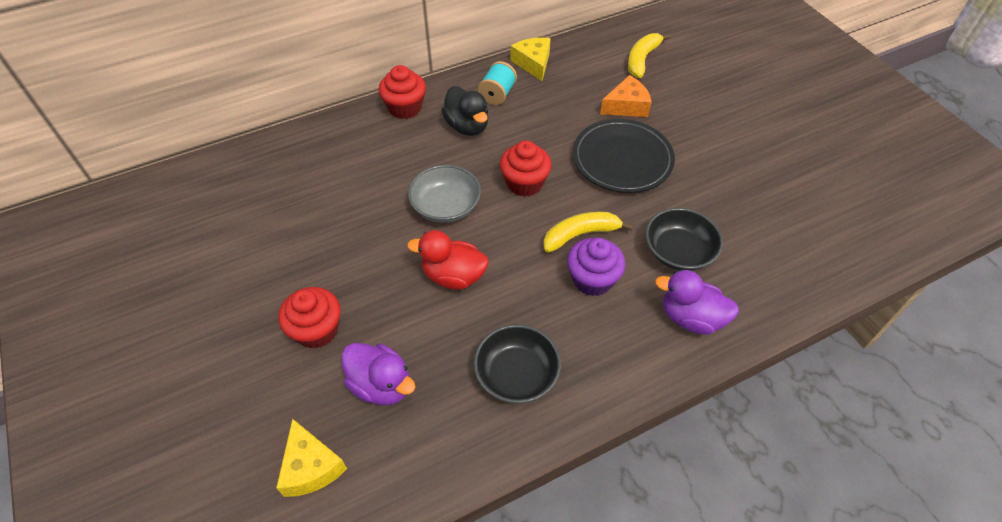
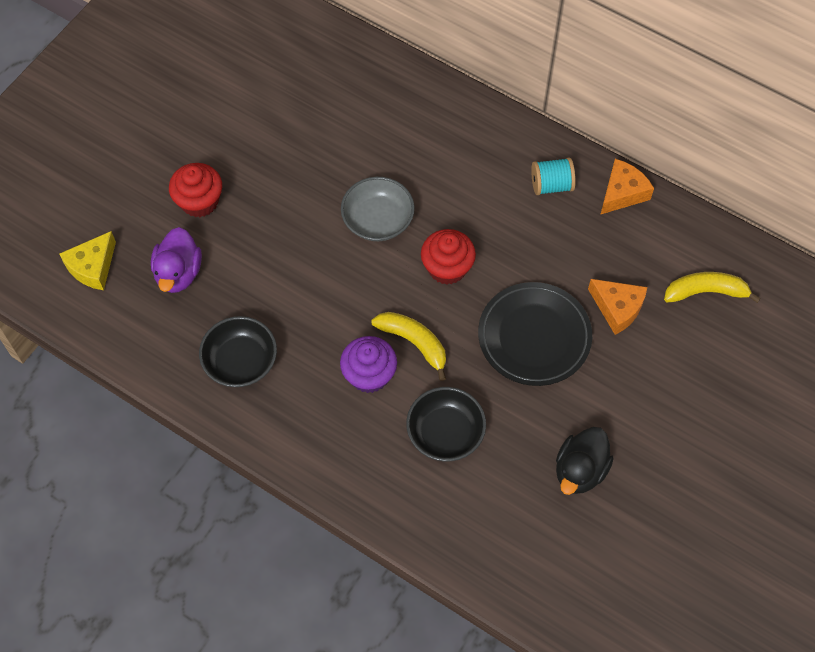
camera: 60 degrees right, 10 degrees up
(405, 108) = (477, 119): red cupcake -> none
(453, 276) = (307, 267): red duck -> none
(467, 126) = (488, 183): black duck -> black duck (580, 470)
(533, 63) = (622, 193): yellow cheese -> orange cheese
(691, 318) = (375, 471): purple duck -> none

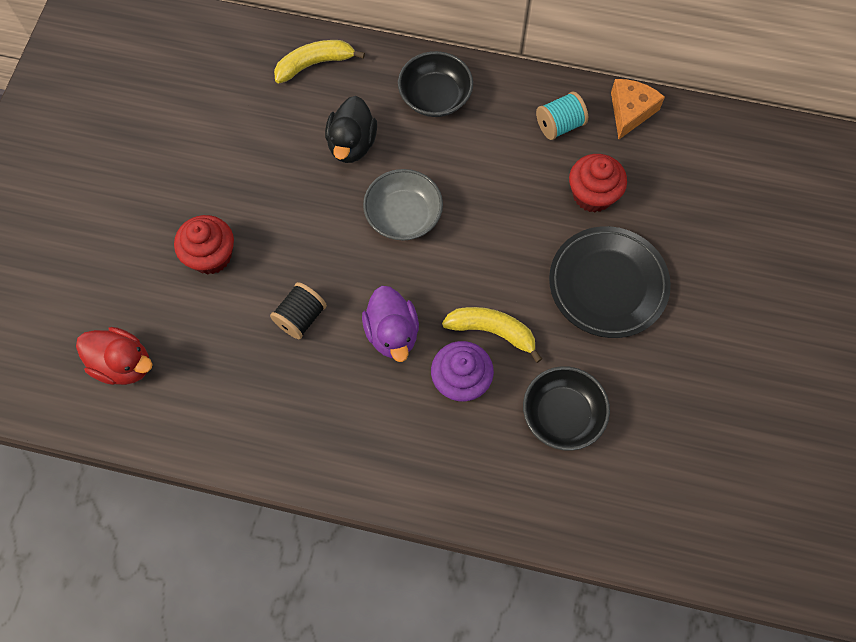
camera: 20 degrees left, 5 degrees up
(93, 267) = (123, 364): yellow cheese -> red duck
(178, 273) = (219, 340): purple duck -> purple duck (392, 333)
(240, 361) = (322, 413): black bowl -> black bowl (435, 97)
(254, 277) = (300, 317): none -> black spool
(447, 268) = (493, 242): red cupcake -> red cupcake (592, 195)
(580, 470) = (710, 406): black duck -> black duck (352, 144)
(617, 308) = (675, 228): orange cheese -> none
(706, 292) = (750, 184): yellow banana -> yellow banana (314, 64)

